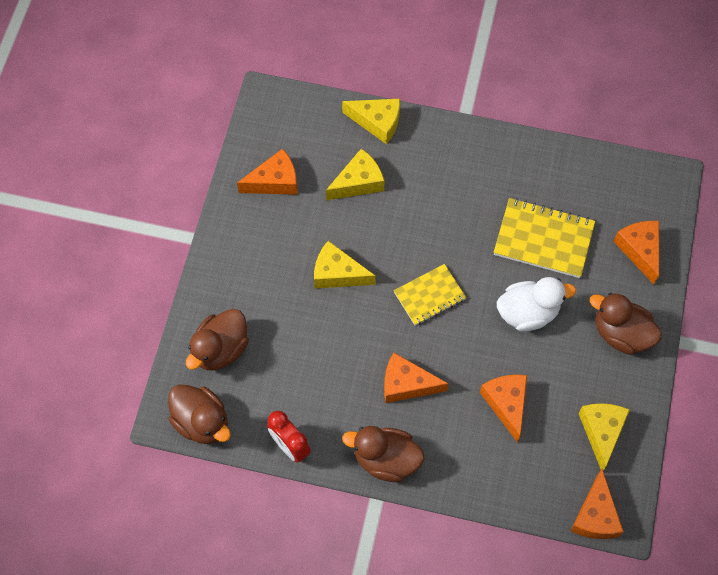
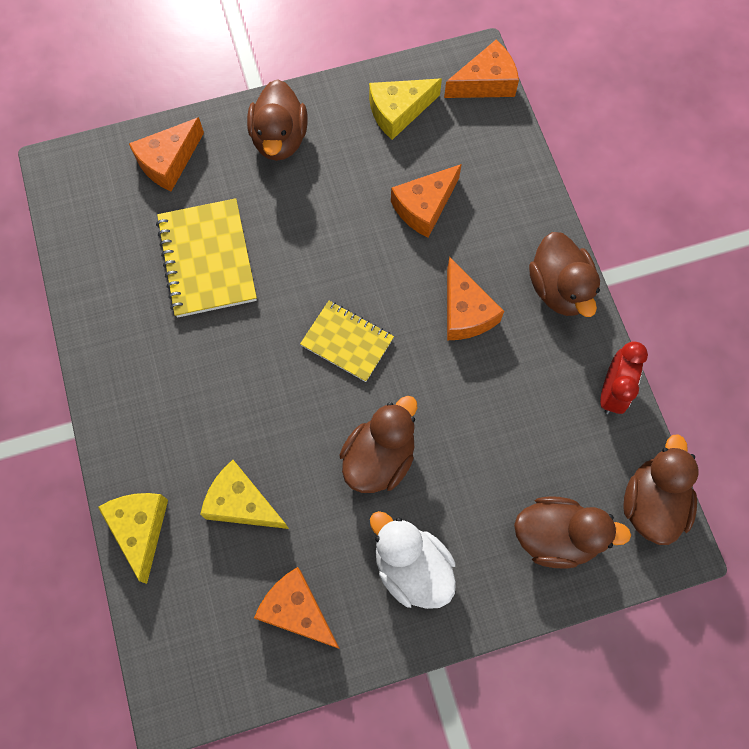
camera: 120 degrees left, 5 degrees up
(337, 273) = (379, 458): yellow cheese -> brown duck
(528, 313) = (308, 234): white duck -> white duck (411, 567)

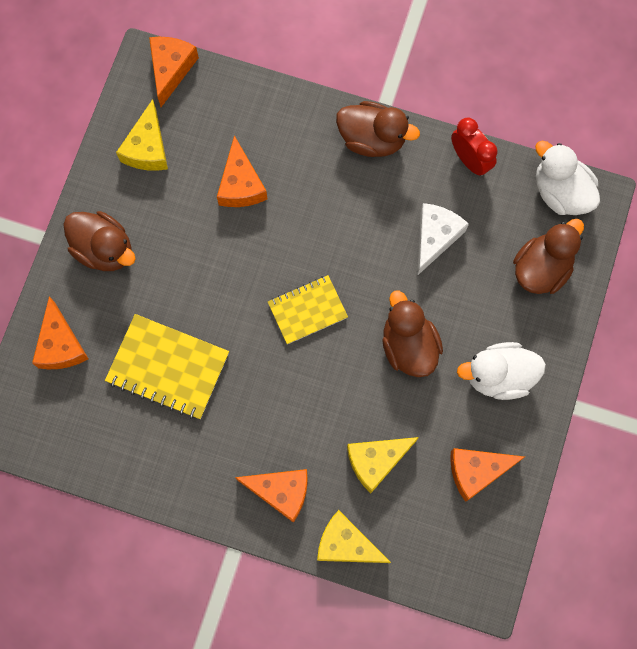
camera: 55 degrees left, 5 degrees up
(465, 312) = (343, 214): orange cheese -> orange cheese (281, 492)
(507, 411) = (435, 237): none -> white cheese
(651, 503) = (560, 192): brown duck -> white duck

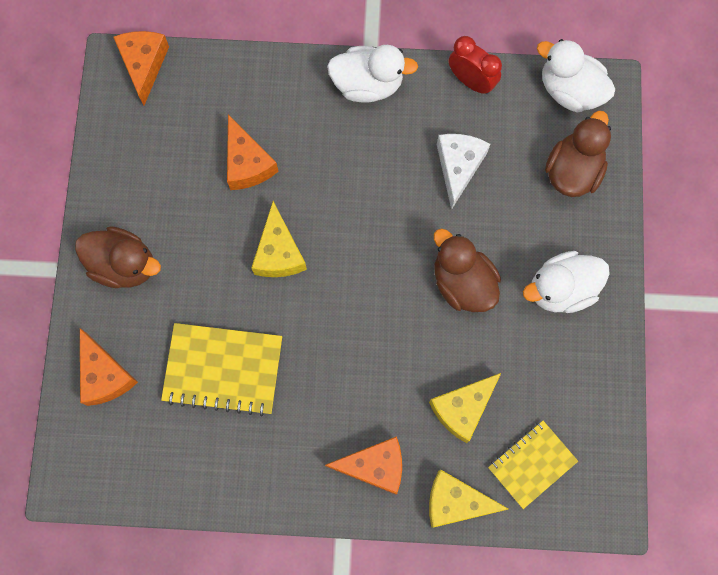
camera: 15 degrees left, 0 degrees up
(147, 148) = (141, 150): yellow cheese -> yellow cheese (278, 252)
(307, 310) = (350, 273): yellow notebook -> yellow notebook (532, 464)
(372, 139) = (368, 84): brown duck -> white duck
(477, 471) = (566, 391): orange cheese -> none

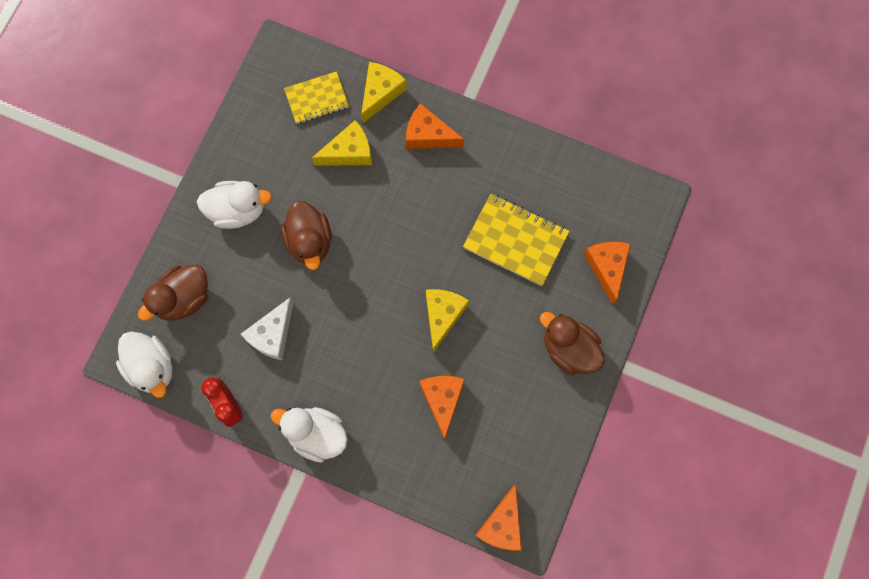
camera: 160 degrees left, 0 degrees up
(456, 502) = (380, 93): yellow cheese -> yellow cheese turned 90 degrees counterclockwise

